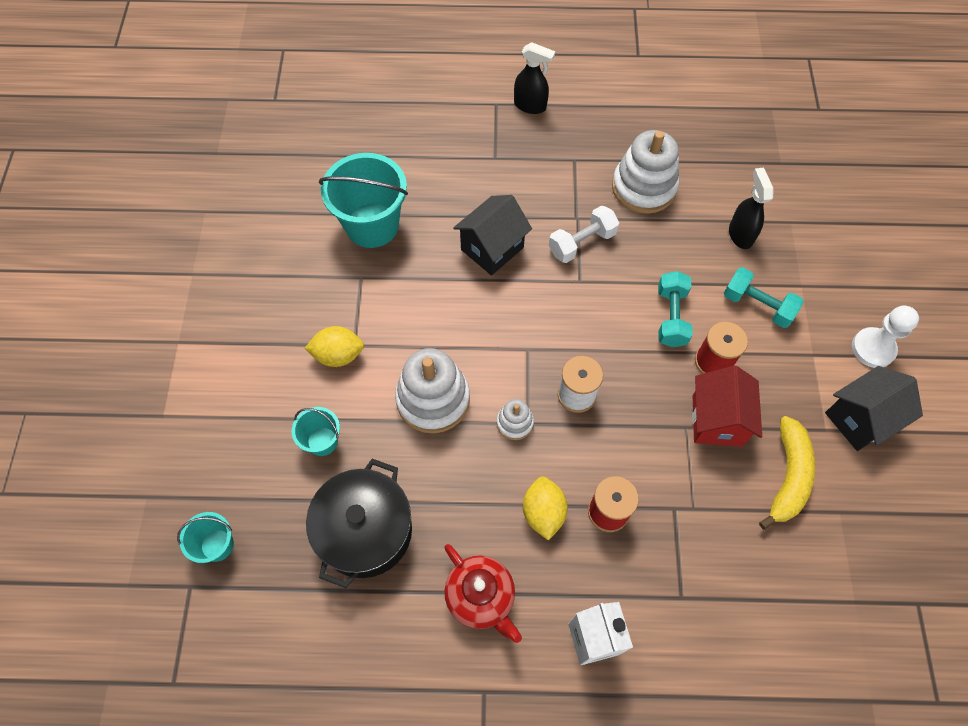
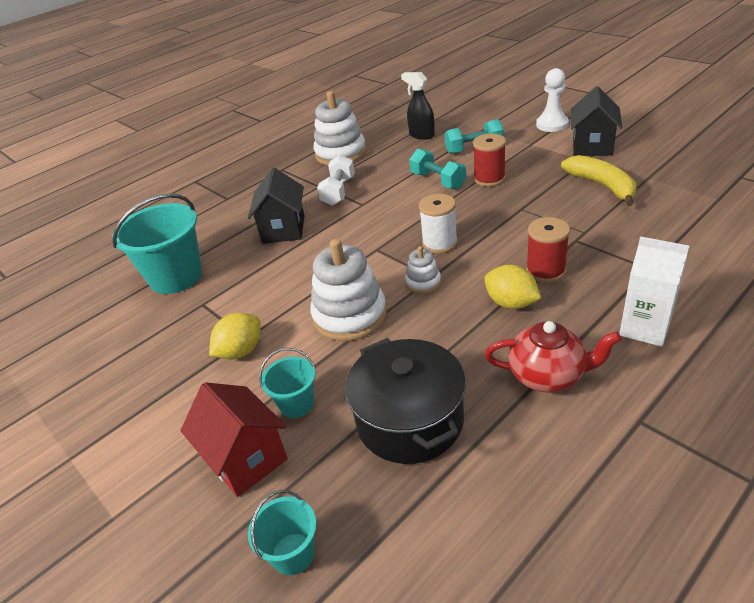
camera: 40 degrees left, 25 degrees down
(530, 106) = (220, 169): black spray bottle -> none
(717, 420) = (531, 195): red house -> red house (246, 458)

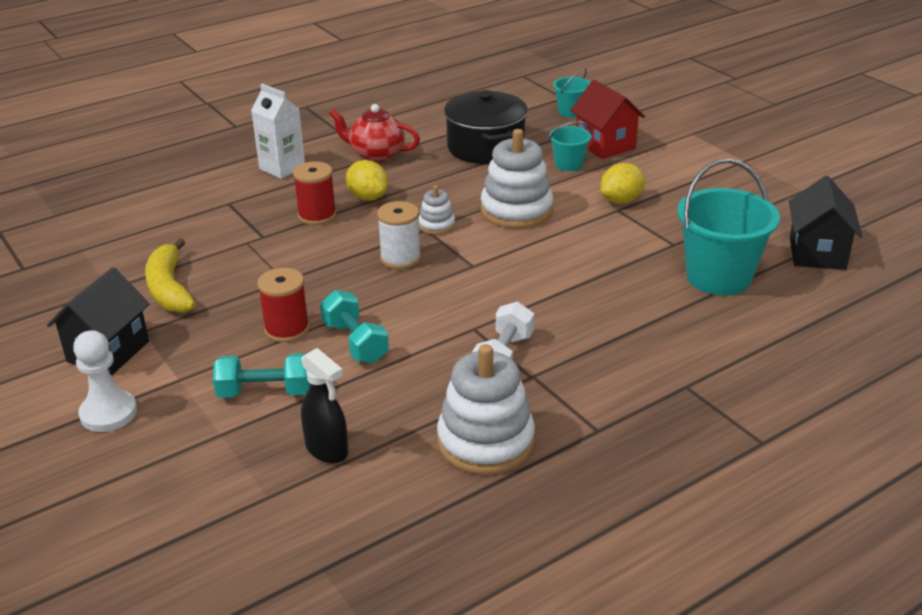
camera: 175 degrees left, 5 degrees down
(283, 229) = (587, 312): black house -> black house (817, 253)

